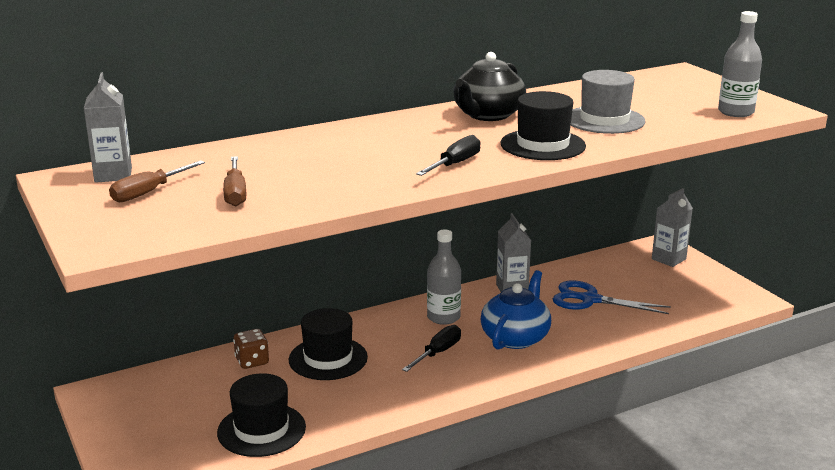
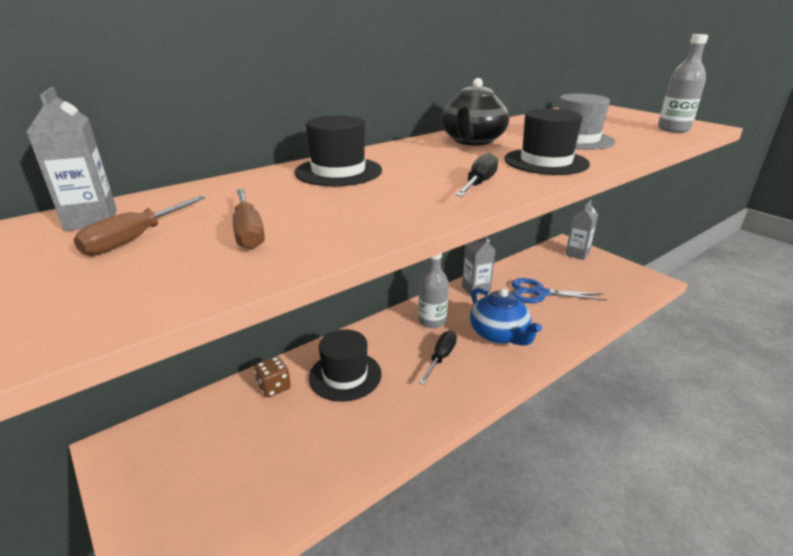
camera: 10 degrees left, 5 degrees up
(261, 430) = (298, 475): black hat -> black hat (338, 171)
(516, 337) = (499, 334): blue teapot -> blue teapot turned 135 degrees clockwise

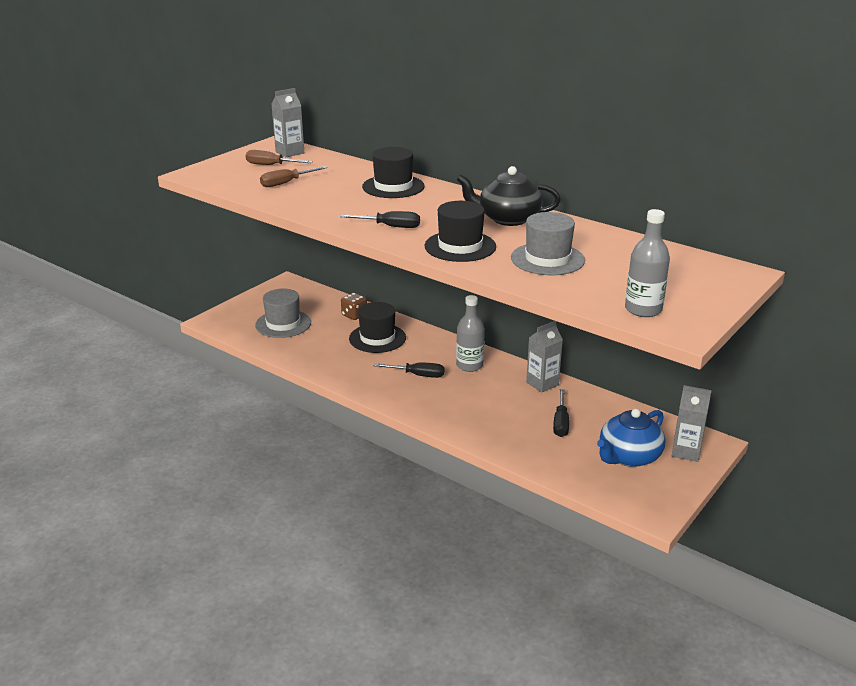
camera: 75 degrees right, 0 degrees up
(248, 469) = (283, 324): none -> grey hat
(499, 334) = (467, 401): blue teapot -> blue teapot (628, 456)
(539, 293) = (560, 423): blue scissors -> black screwdriver

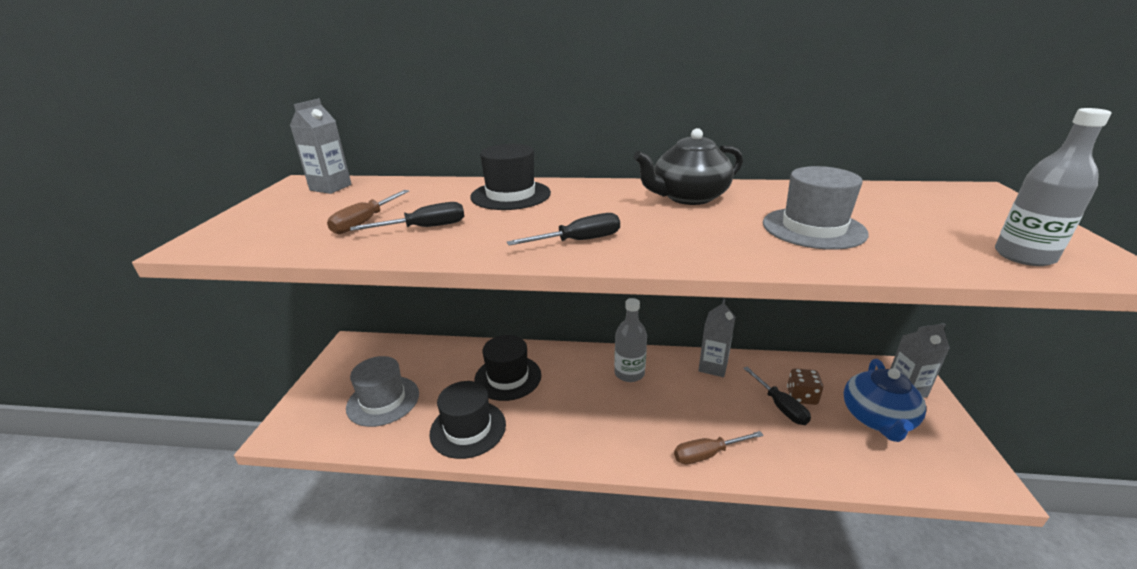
camera: 30 degrees left, 0 degrees up
(271, 165) = (319, 206): brown screwdriver -> brown screwdriver (707, 454)
(354, 315) = (459, 358): brown dice -> brown dice (801, 396)
(417, 375) = (592, 408): black screwdriver -> black screwdriver (425, 228)
(460, 246) = (701, 241): black hat -> black hat (468, 429)

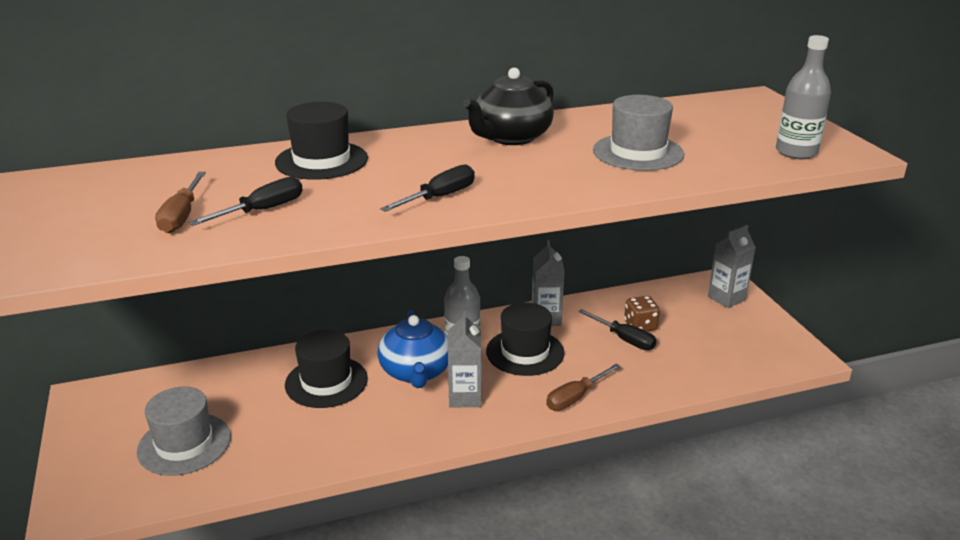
camera: 25 degrees left, 0 degrees up
(331, 187) = (76, 183): grey carton -> grey carton (465, 397)
(468, 429) = (313, 442): black hat -> black hat (525, 352)
(877, 419) = (710, 329): blue teapot -> blue teapot (416, 372)

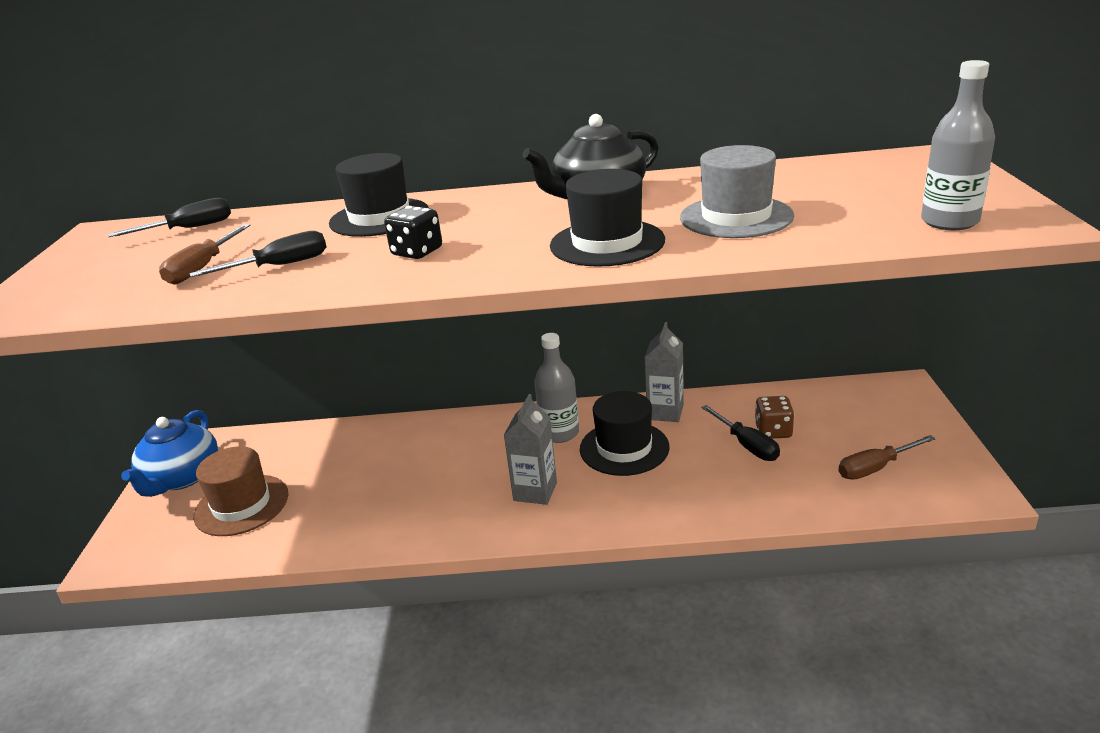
camera: 20 degrees right, 0 degrees up
(184, 444) = (241, 505): grey hat -> brown hat
(326, 382) = (403, 457): black hat -> black hat (607, 243)
(387, 192) = (417, 252): none -> black dice
(416, 372) = (497, 457): blue teapot -> blue teapot (181, 477)
(439, 197) = (467, 260): black screwdriver -> black screwdriver (189, 228)
(575, 398) = (658, 507): brown screwdriver -> brown screwdriver (875, 468)
(726, 298) = (897, 408): grey carton -> none

